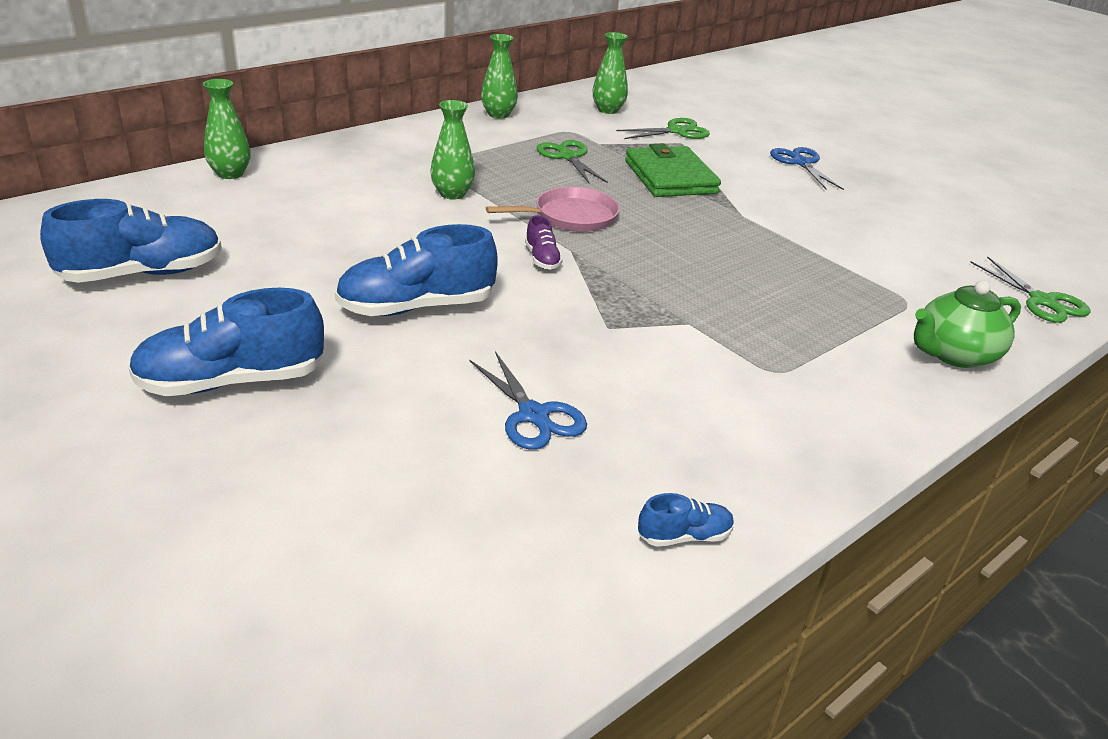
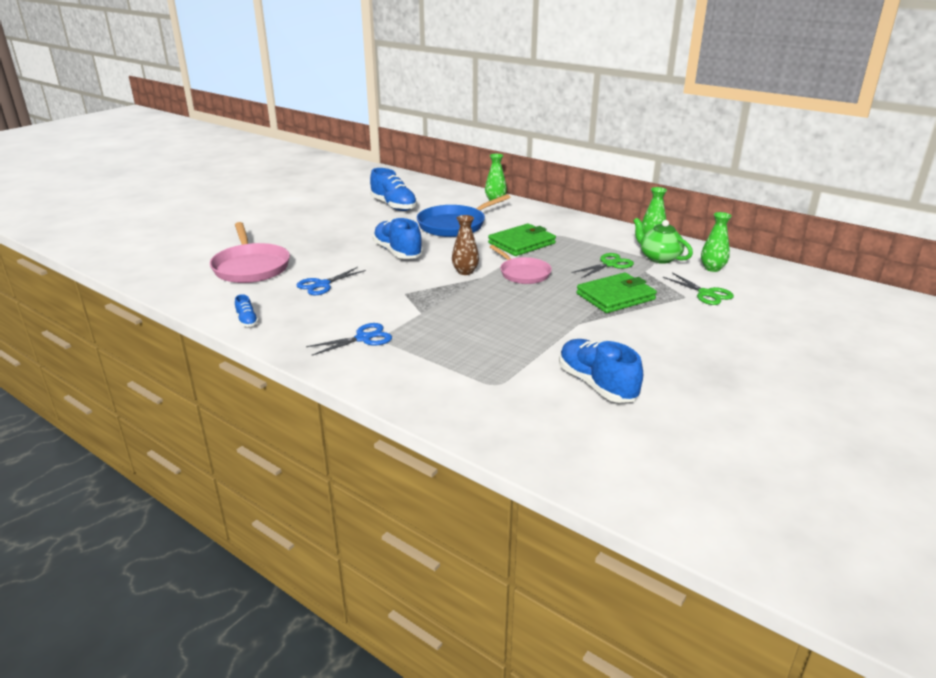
camera: 80 degrees right, 5 degrees down
(231, 381) = (326, 233): blue shoe -> blue shoe (596, 384)
(322, 231) = (454, 225): none -> blue pan
(377, 519) = (251, 267): none -> pink pan
(452, 194) = (521, 243): green vase -> green wallet
(542, 259) = (465, 272): purple shoe -> brown vase
(800, 163) = (708, 344): blue scissors -> blue scissors (363, 338)
(954, 354) = (433, 399): green teapot -> green teapot (659, 258)
(1042, 301) = (542, 448): green scissors -> none

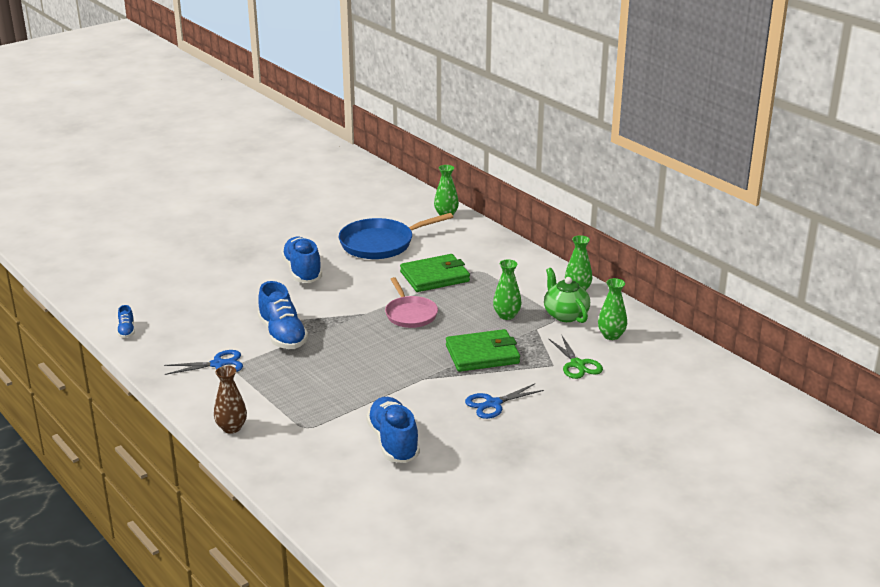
camera: 15 degrees right, 0 degrees up
(251, 267) = (155, 270): pink pan -> none
(322, 285) = (210, 300): blue scissors -> blue scissors (493, 404)
(394, 206) = (333, 209): blue shoe -> blue shoe (282, 335)
(465, 272) = (354, 304): brown vase -> brown vase (231, 428)
(609, 264) = (506, 315): green scissors -> green vase

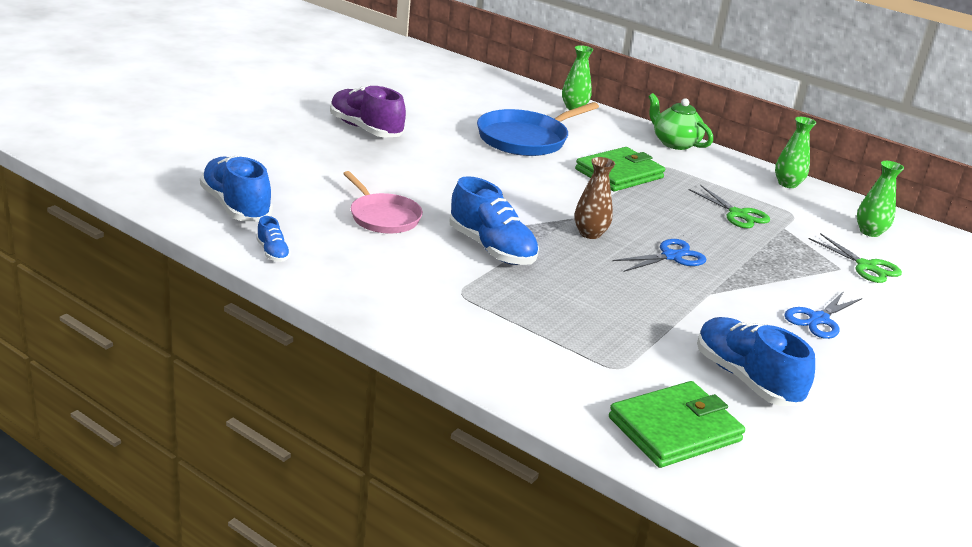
camera: 20 degrees left, 0 degrees up
(218, 364) = (434, 290): blue scissors -> blue scissors (671, 256)
(231, 428) = (518, 377): brown vase -> brown vase (590, 234)
(257, 233) = (365, 129): none -> purple shoe
(302, 271) = (456, 171): blue shoe -> blue shoe (236, 207)
(410, 314) = (628, 217): pink pan -> pink pan (383, 217)
(482, 354) = (752, 260): green wallet -> green wallet (674, 429)
(506, 315) = (738, 214): green vase -> green scissors
(565, 315) = (800, 211): green teapot -> green teapot (674, 143)

